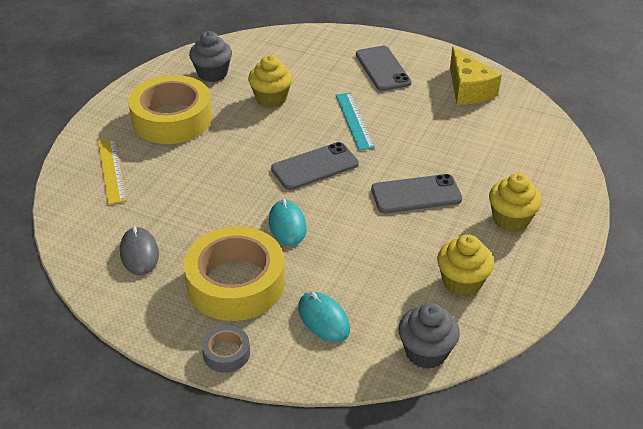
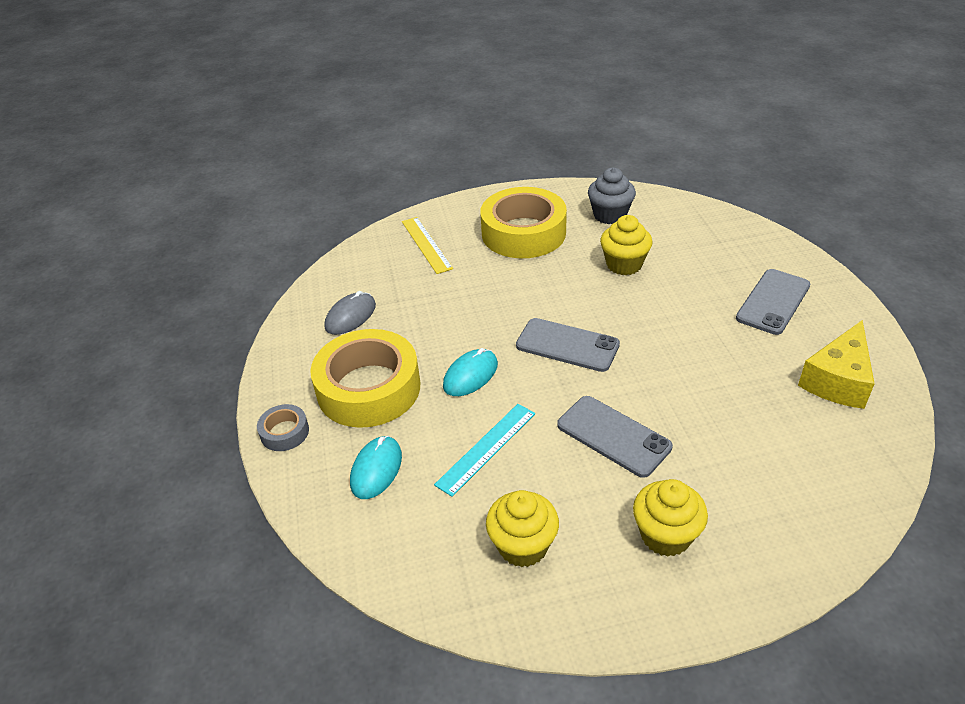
camera: 55 degrees right, 0 degrees up
(111, 170) = (426, 244): yellow ruler -> yellow ruler turned 60 degrees counterclockwise
(354, 120) = (666, 330): turquoise ruler -> turquoise ruler (486, 448)
(426, 352) = (398, 571): grey cupcake -> none

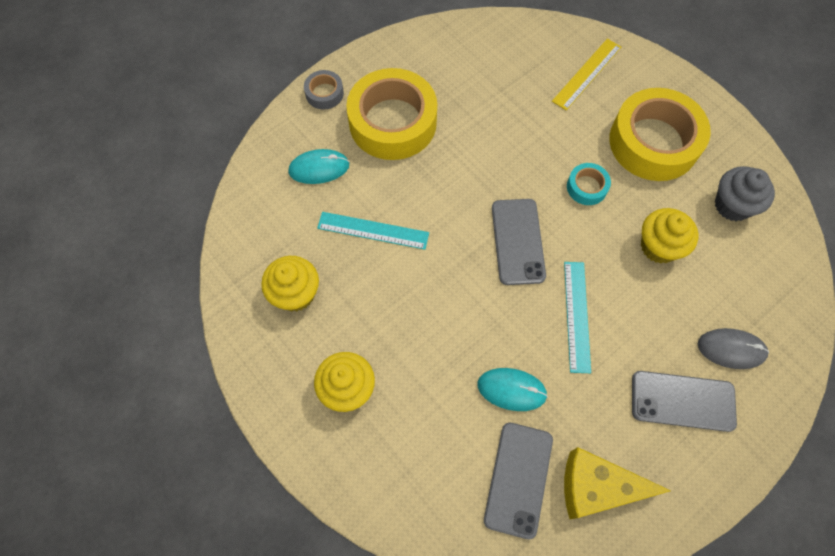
camera: 60 degrees right, 25 degrees up
(350, 316) = (463, 67): grey mouse -> grey mouse (731, 349)
(470, 375) = (443, 184): turquoise mouse -> turquoise mouse (511, 390)
(540, 284) = (587, 187): none -> turquoise tape
(613, 436) = (430, 316): grey phone -> grey phone (518, 479)
(664, 334) = (576, 316): none -> turquoise ruler

